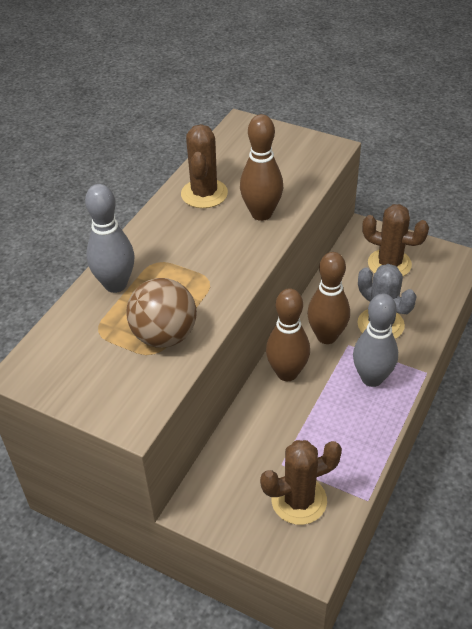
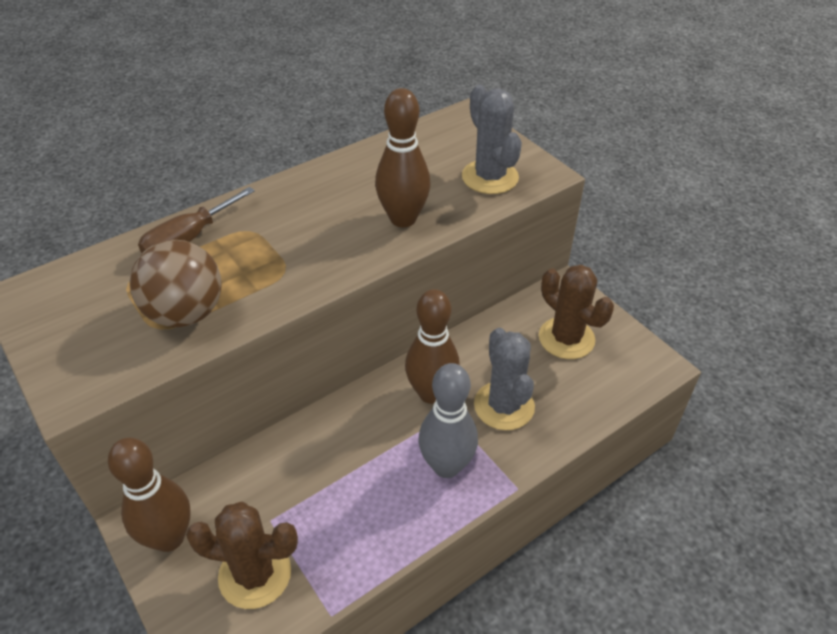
camera: 25 degrees right, 0 degrees up
(115, 284) = (188, 239): grey bowling pin -> brown screwdriver
(204, 194) = (360, 176): brown cactus -> none
(287, 373) = (356, 416): brown bowling pin -> brown bowling pin (169, 537)
(297, 163) = (490, 177): none -> grey cactus

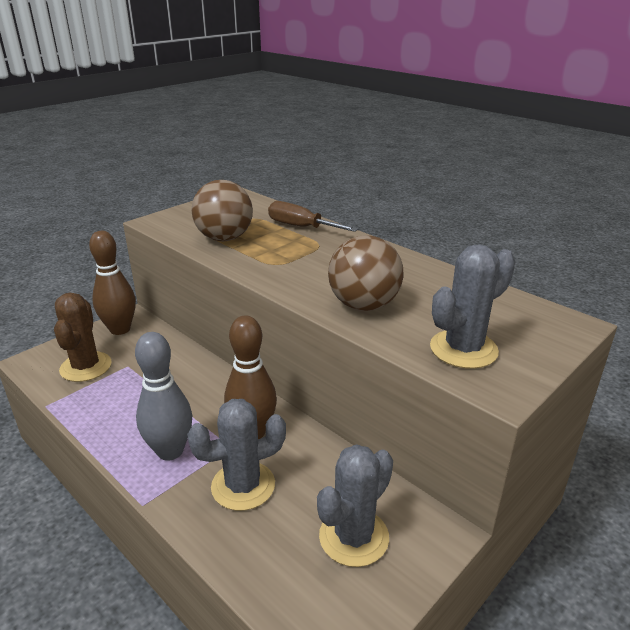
camera: 80 degrees right, 15 degrees down
(403, 219) = (364, 305): brown bowling pin -> brown ball
(566, 338) = (354, 537): brown cactus -> grey cactus

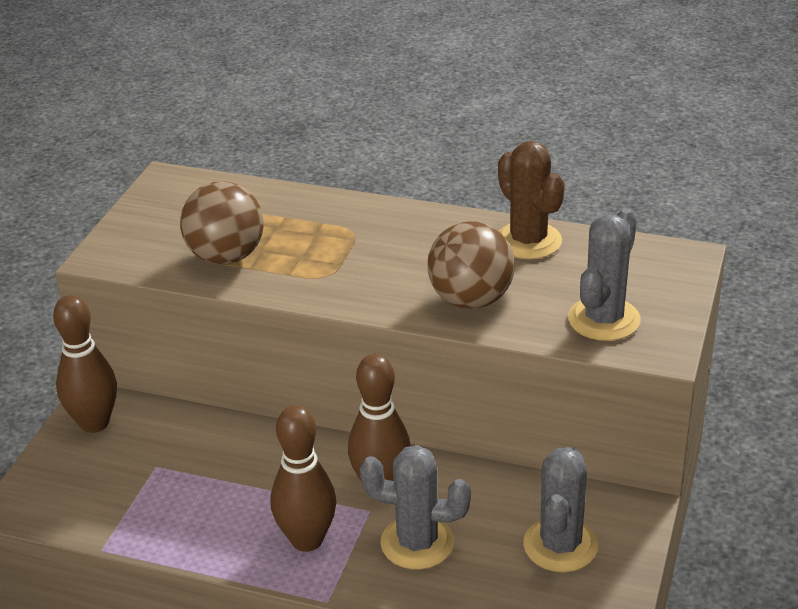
camera: 25 degrees left, 5 degrees up
(86, 367) = (102, 486): brown cactus -> brown cactus (528, 241)
(170, 451) = (307, 540): grey bowling pin -> brown bowling pin
(243, 486) = (417, 543): grey cactus -> grey cactus turned 60 degrees clockwise
(301, 227) = (307, 210): brown screwdriver -> none

